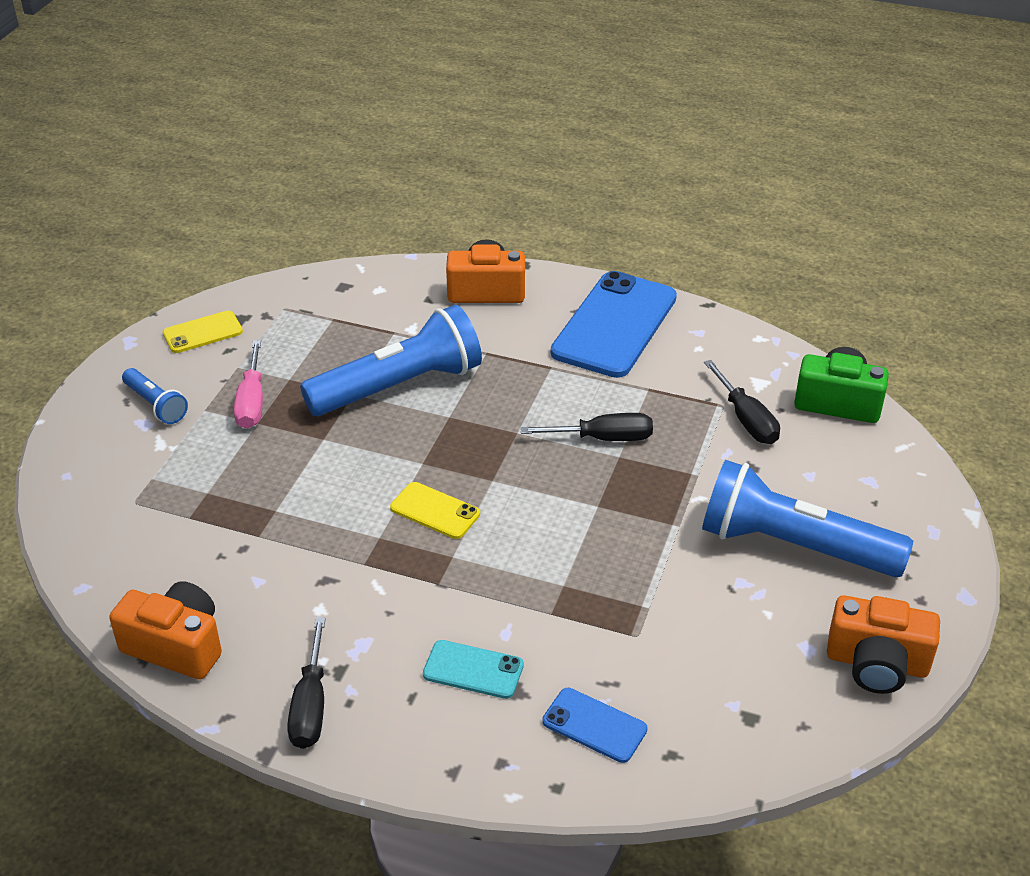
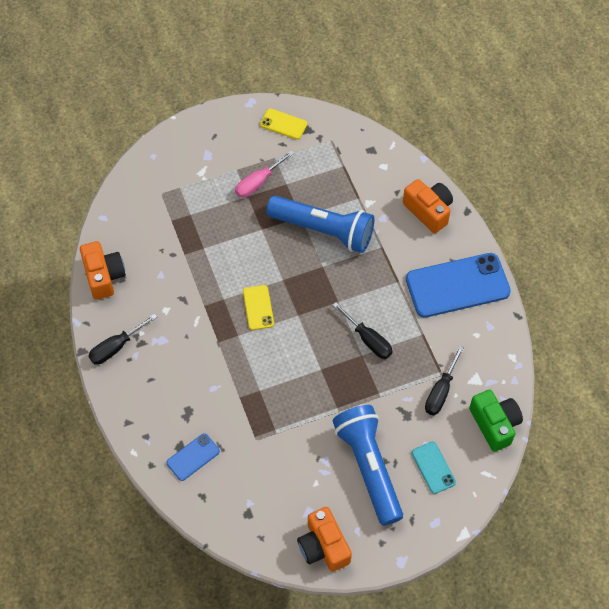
camera: 50 degrees right, 20 degrees up
(156, 405) = (222, 149): blue flashlight -> none
(473, 670) = (183, 391): turquoise phone -> turquoise phone (433, 467)
(594, 725) = (193, 457): blue phone -> blue phone turned 60 degrees clockwise

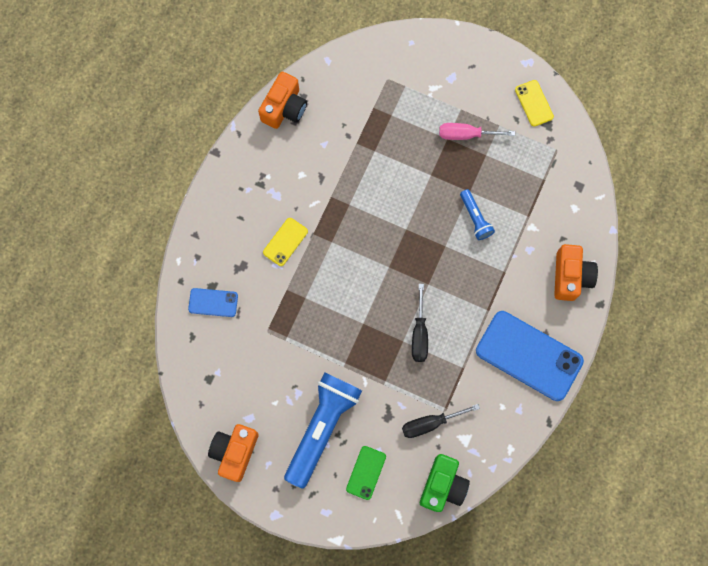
camera: 45 degrees right, 15 degrees up
(116, 347) = (241, 171): black screwdriver -> none
(258, 307) = (367, 234): yellow phone -> yellow phone (285, 242)
(323, 230) = (475, 218): blue flashlight -> blue flashlight, size x0.48
(433, 467) = (366, 472): turquoise phone -> green phone

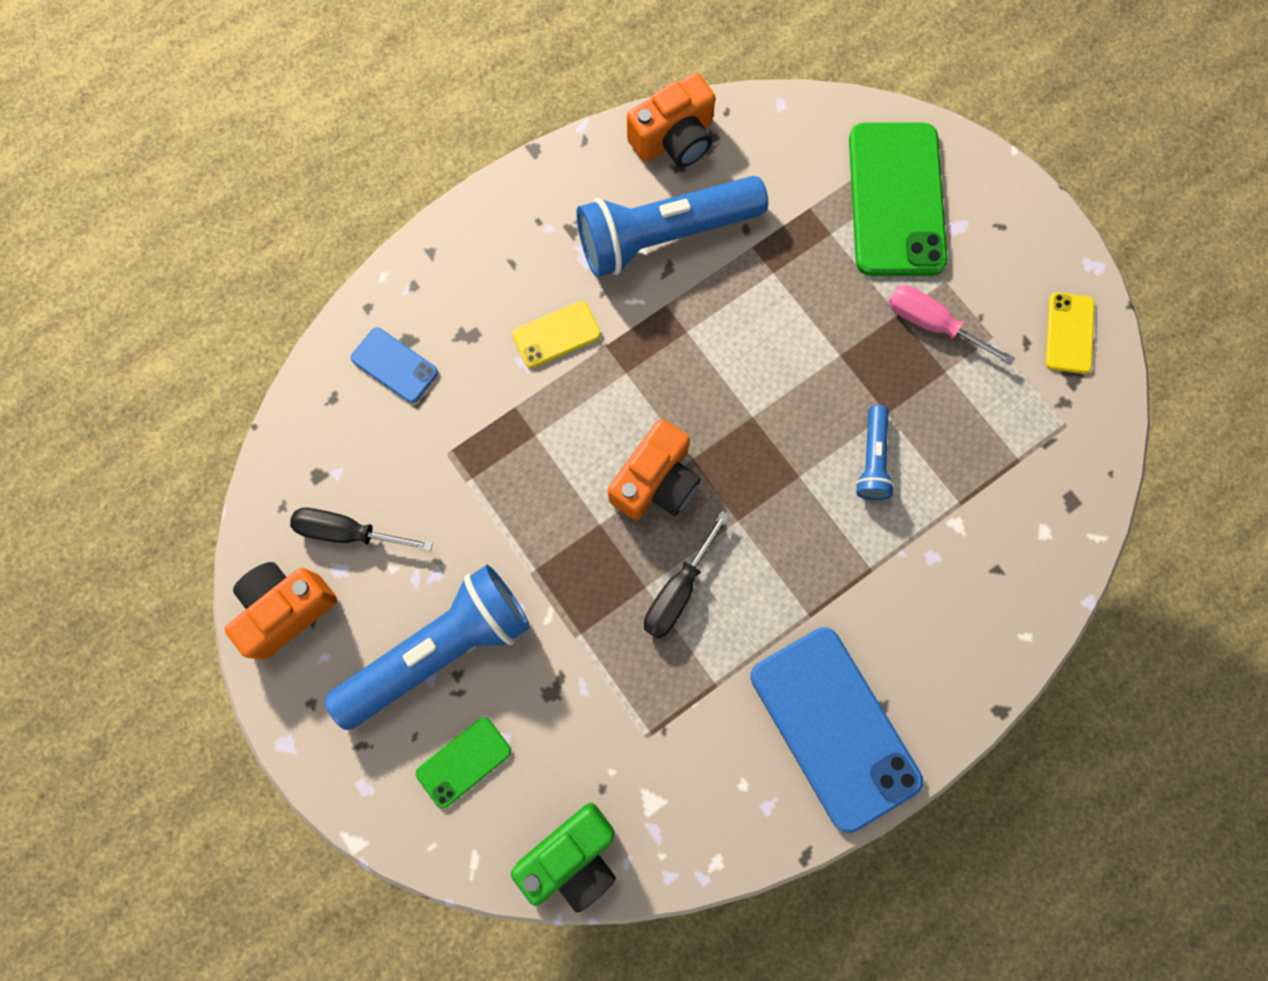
camera: 30 degrees right, 0 degrees up
(309, 161) = (664, 236): none -> blue flashlight
(413, 80) = (896, 200): none -> green phone
(430, 423) = (612, 743): black screwdriver -> black screwdriver (349, 532)
(570, 276) = (976, 638): orange camera -> orange camera (656, 481)

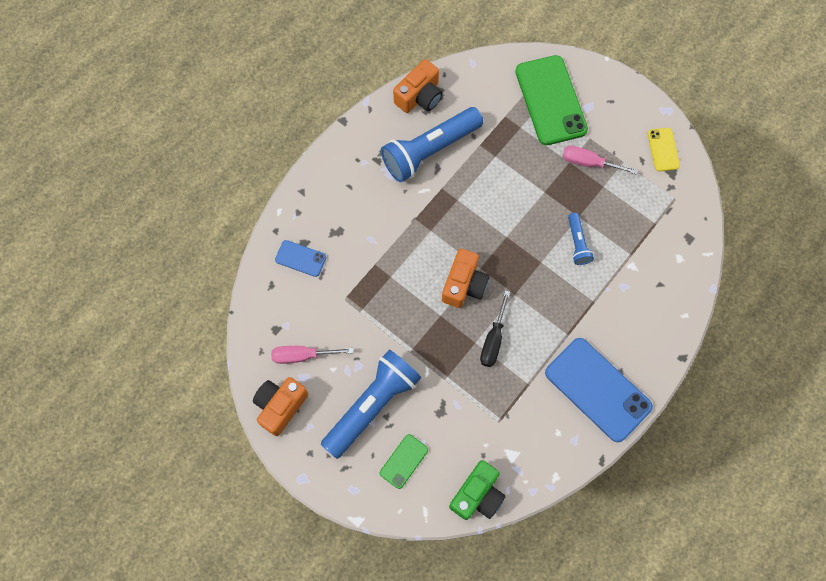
camera: 15 degrees left, 5 degrees down
(349, 532) = (302, 355): black screwdriver -> pink screwdriver
(556, 335) = (386, 219): yellow phone -> none

